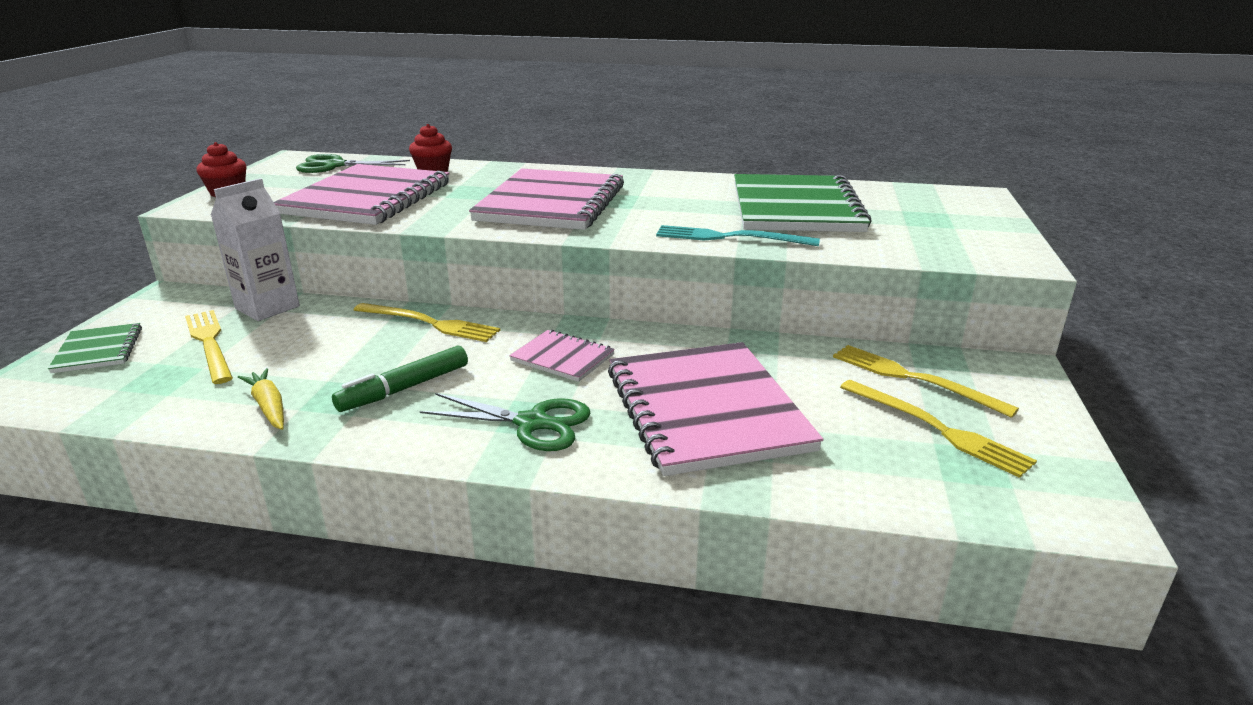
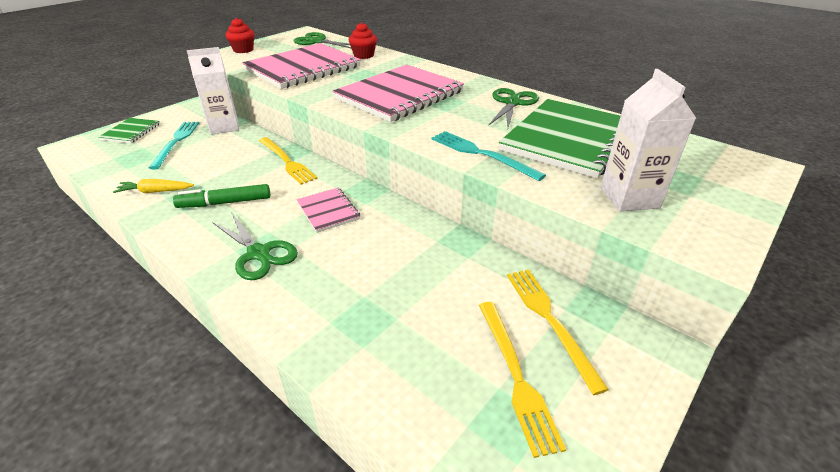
camera: 30 degrees right, 10 degrees up
(209, 343) = (176, 142): yellow fork -> turquoise fork
(269, 407) = (155, 191): yellow carrot -> yellow carrot turned 90 degrees counterclockwise
(693, 187) = (512, 103): none -> green scissors
(706, 410) = (367, 285): pink notebook -> none
(911, 240) = (629, 198): none -> white carton

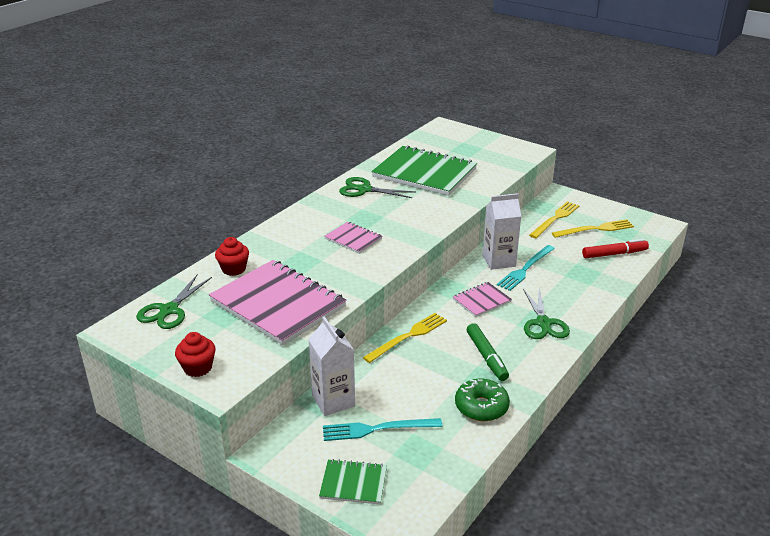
camera: 95 degrees left, 5 degrees down
(155, 191) = (481, 407): yellow carrot -> green donut
(259, 253) = (543, 323): green scissors -> green scissors turned 135 degrees clockwise
(399, 95) = (353, 239): pink notebook -> pink notebook, size x0.47
(419, 383) = (614, 254): none -> red marker
(481, 154) = (455, 202): turquoise fork -> turquoise fork (525, 269)
(549, 320) = (555, 219): yellow fork -> yellow fork turned 150 degrees clockwise
(629, 198) = (492, 163): white carton -> white carton (499, 261)

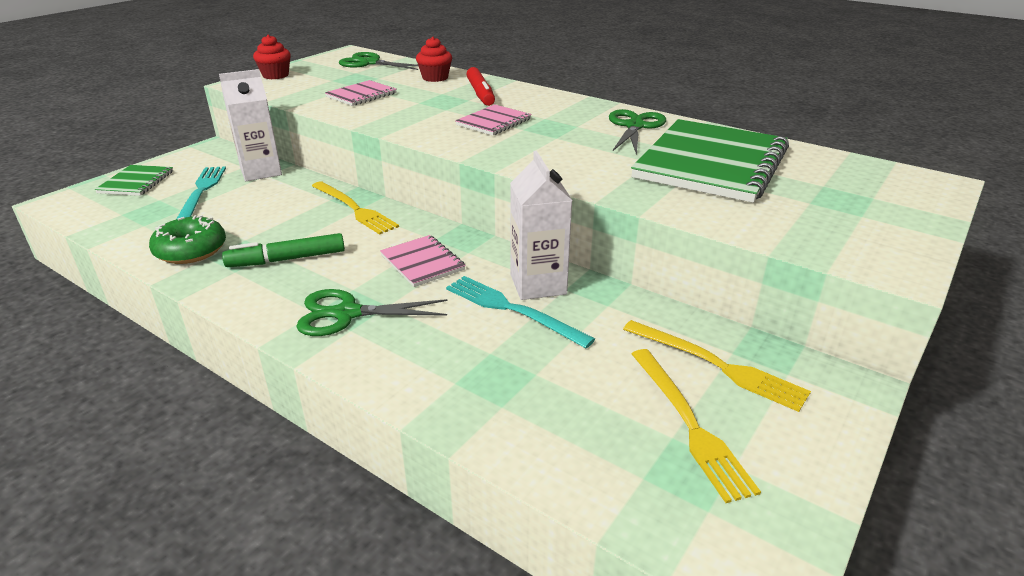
camera: 90 degrees right, 0 degrees up
(278, 304) = (361, 95): pink notebook -> pink notebook, size x0.47
(614, 254) = (577, 438): red marker -> red marker (480, 93)

